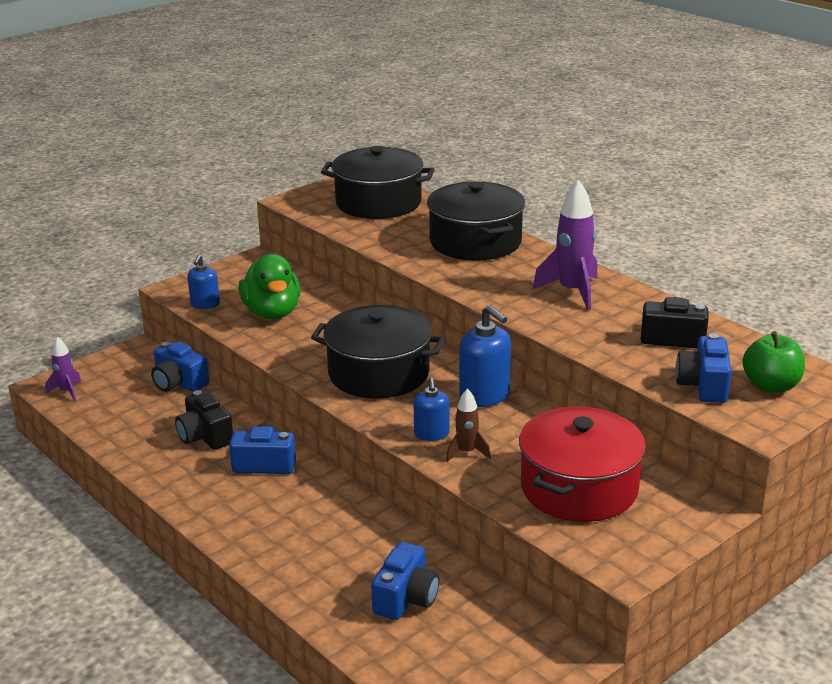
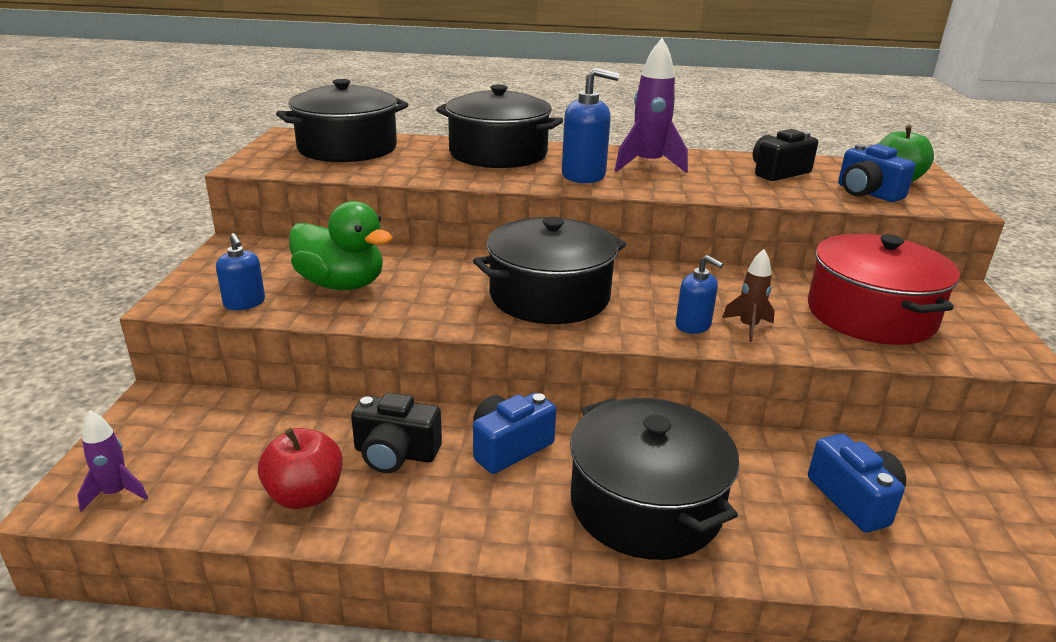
camera: 45 degrees left, 0 degrees up
(137, 435) = (305, 495): none -> red apple
(179, 383) = (270, 412): blue camera -> none
(284, 531) = (646, 505): none -> black pot
(484, 396) = (667, 278): blue soap dispenser -> blue soap dispenser (584, 175)

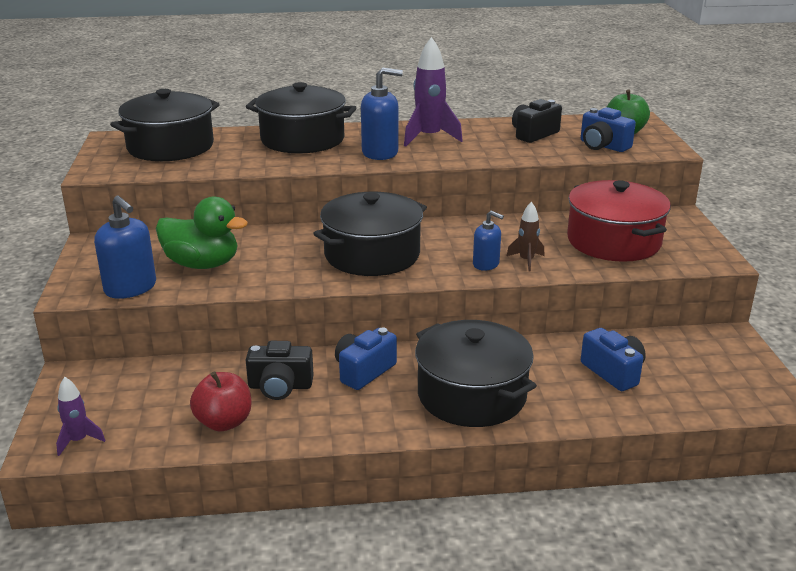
camera: 10 degrees left, 0 degrees up
(244, 303) = (130, 288): blue soap dispenser -> blue soap dispenser, size x1.63

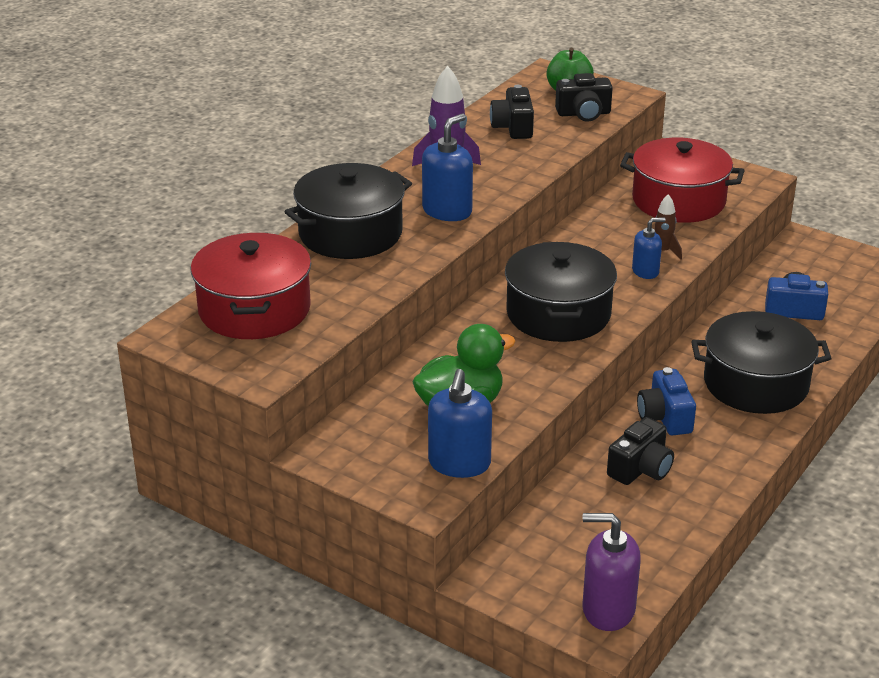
camera: 50 degrees left, 5 degrees up
(78, 441) = (608, 609): purple rocket -> purple soap dispenser
(130, 288) = (459, 463): blue soap dispenser -> blue soap dispenser turned 105 degrees clockwise
(170, 147) = (254, 310): black pot -> red pot
(224, 422) = (664, 519): red apple -> none
(603, 146) = (583, 113): blue camera -> black camera

